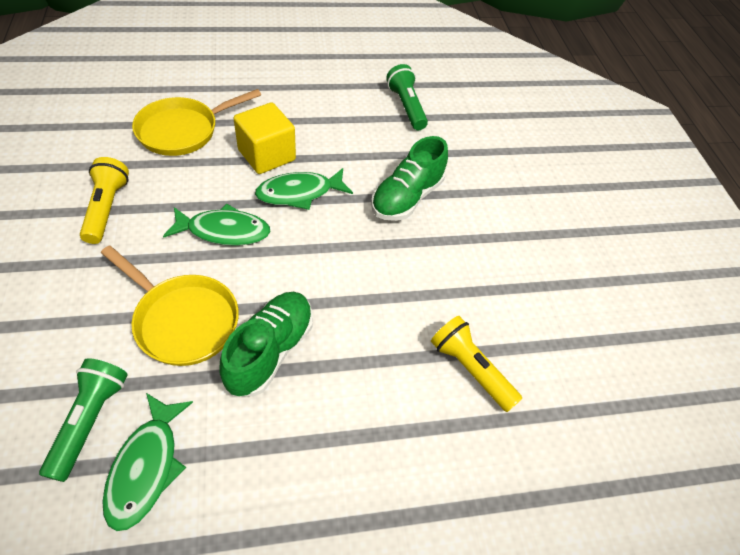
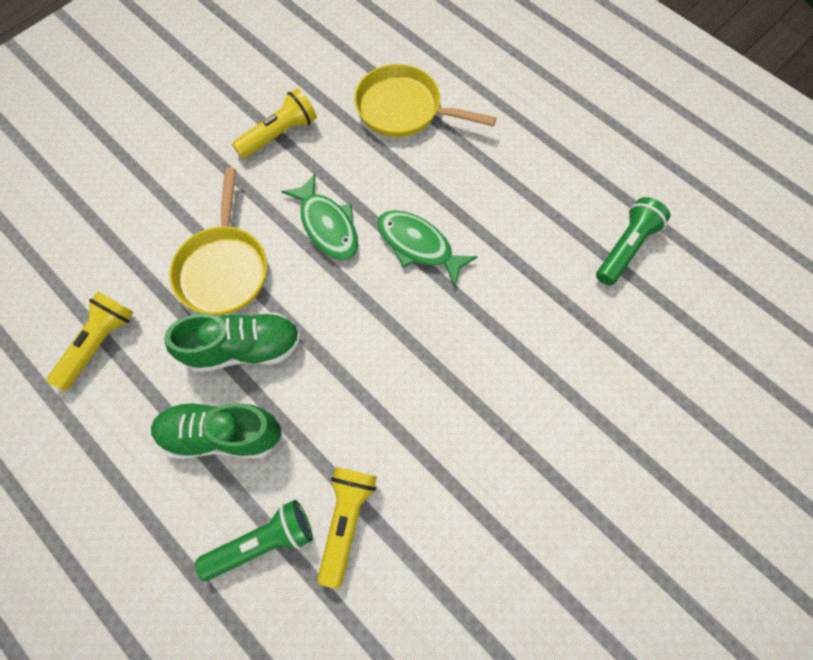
camera: 60 degrees right, 15 degrees up
(90, 420) = (108, 282): green flashlight -> green flashlight (263, 542)
(146, 467) = (99, 343): green fish -> yellow flashlight
(267, 155) = (437, 187): yellow cube -> none
(406, 197) = (498, 334): green shoe -> green shoe (221, 434)

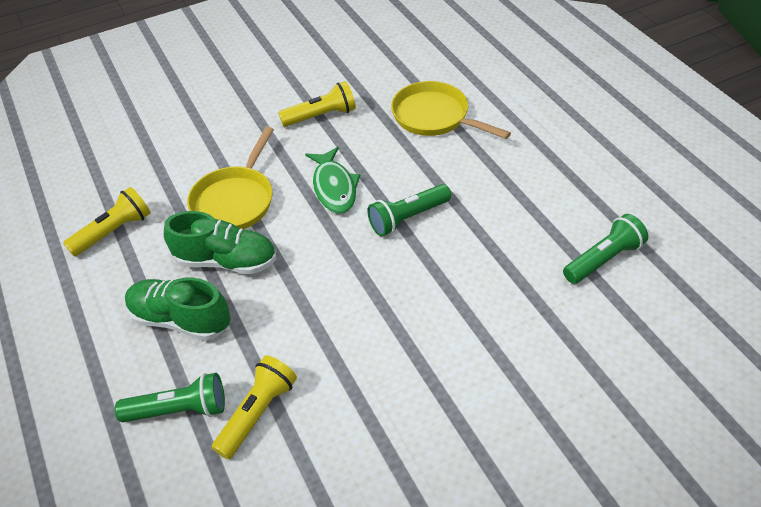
camera: 20 degrees right, 20 degrees down
(418, 245) = (407, 218): green fish -> green flashlight

